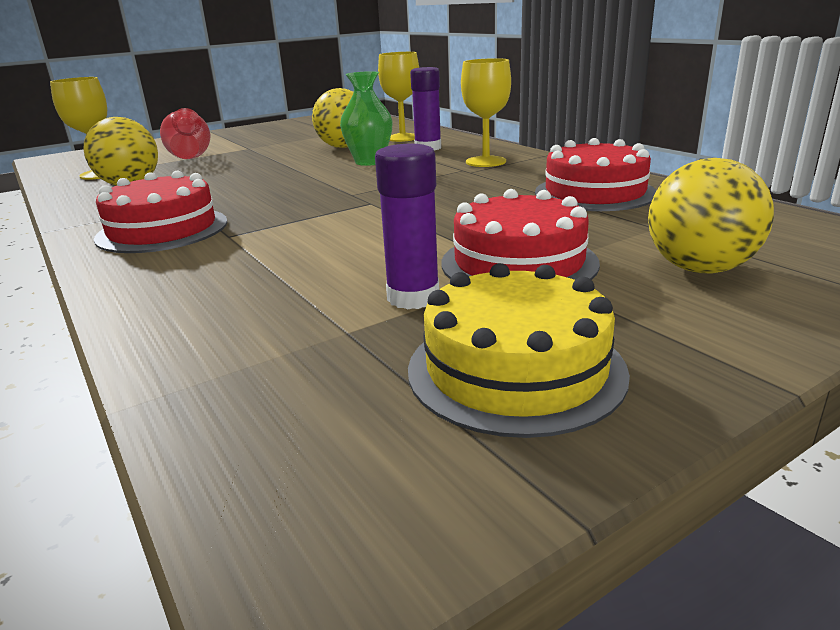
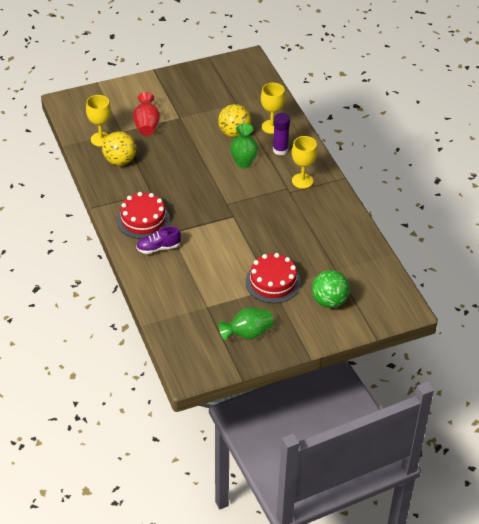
camera: 10 degrees right, 20 degrees up
(195, 257) = (158, 248): none -> purple shoe
(413, 297) = (230, 294): purple glue stick -> none
(515, 369) = (247, 333): yellow cake -> green vase
(594, 193) = (332, 233): red cake -> none
(699, 268) = (329, 301): yellow ball -> green ball

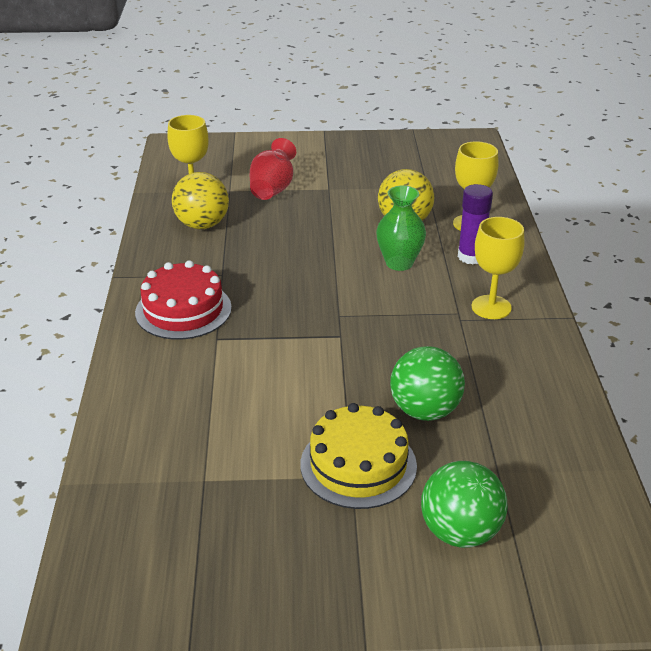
camera: 20 degrees right, 10 degrees down
(158, 248) = (180, 357): purple shoe -> none
(247, 333) = (255, 556): green vase -> none
(273, 282) = (358, 465): red cake -> yellow cake
(292, 248) = (425, 411): none -> green ball

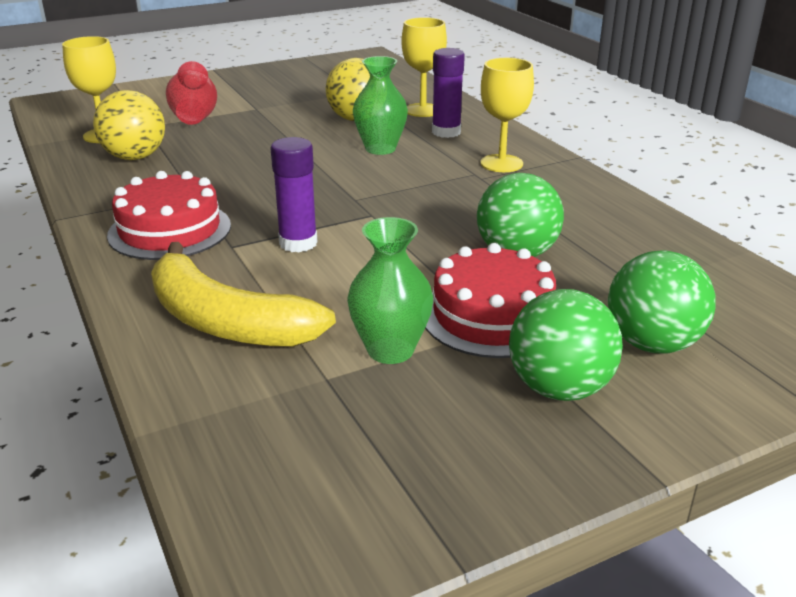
camera: 25 degrees left, 5 degrees down
(170, 409) = (226, 321): none -> yellow banana
(262, 471) = (390, 350): none -> green vase
(265, 349) = (298, 243): none -> purple glue stick
(356, 546) = (559, 388): none -> green ball
(358, 465) = (492, 316): yellow cake -> red cake

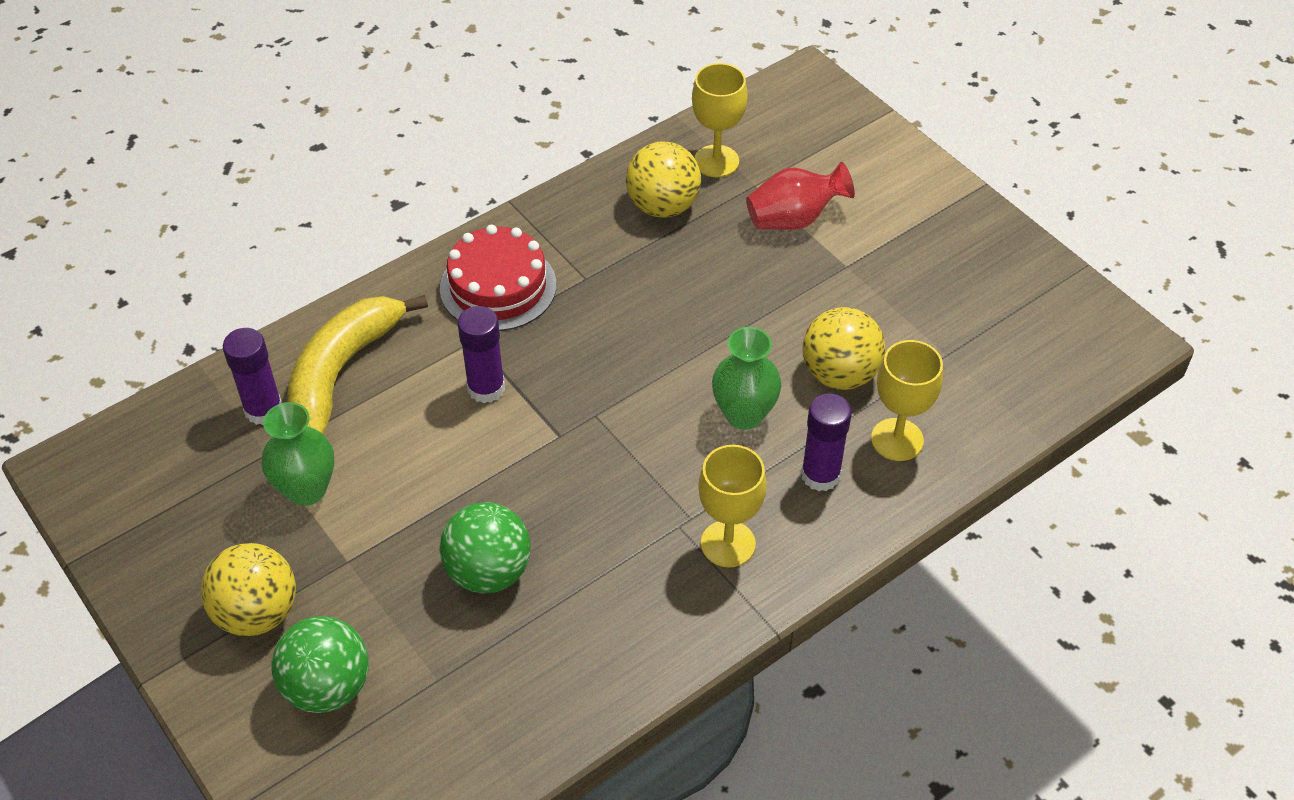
camera: 80 degrees right, 20 degrees up
(255, 378) = (263, 410): none -> purple glue stick
(492, 316) = (366, 558): red cake -> none
(559, 388) = (257, 613): green ball -> yellow ball

